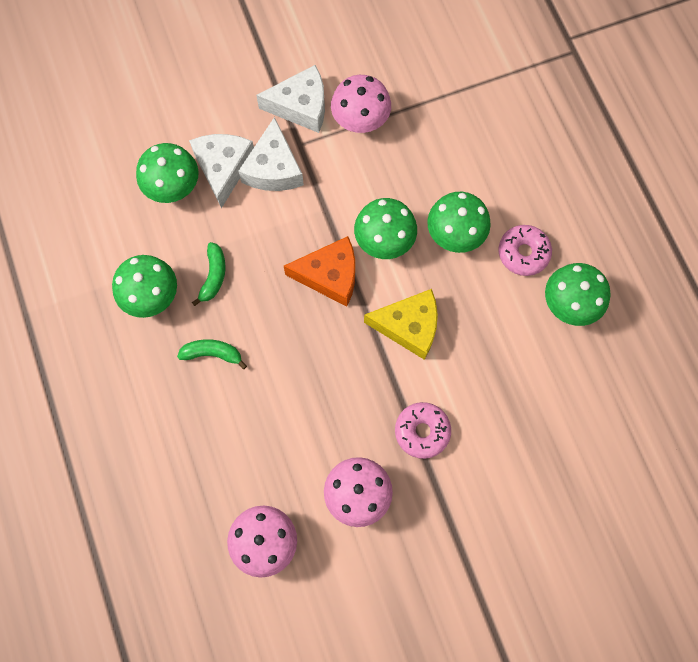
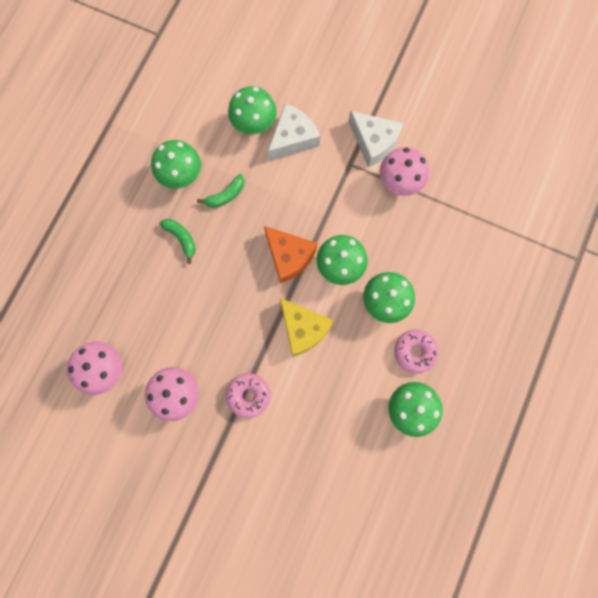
camera: 45 degrees right, 5 degrees up
(273, 168) = (321, 164): white cheese -> none

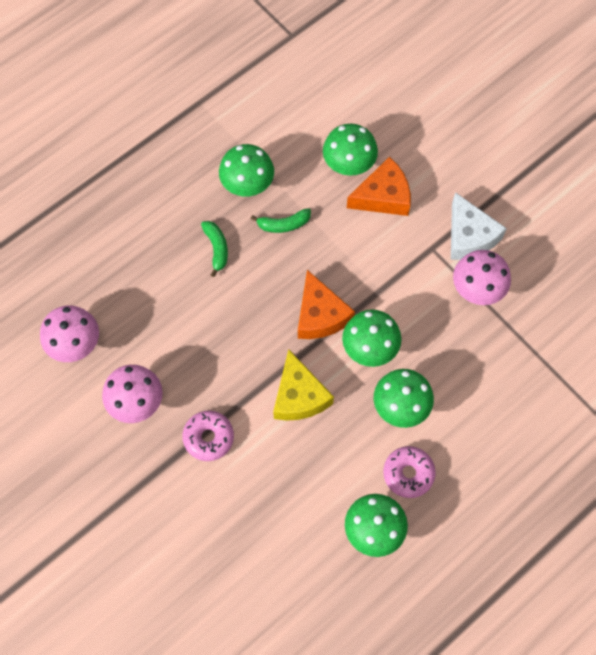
camera: 25 degrees right, 10 degrees down
(293, 138) = (383, 196): white cheese -> orange cheese

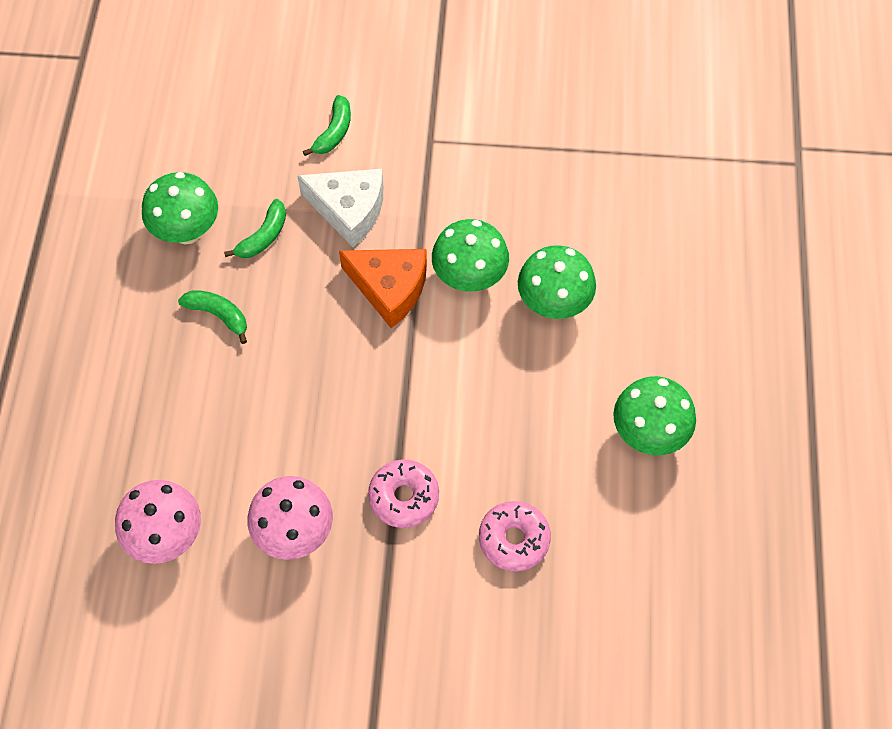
camera: 45 degrees left, 5 degrees down
(299, 396) = (449, 378): yellow cheese -> none
(348, 165) = (270, 132): green mushroom -> none
(383, 196) = (334, 132): orange cheese -> green banana
(408, 473) = (624, 355): pink donut -> pink donut (514, 539)
(469, 236) = (452, 102): white cheese -> white cheese (349, 210)
(477, 290) = (510, 143): pink mushroom -> none

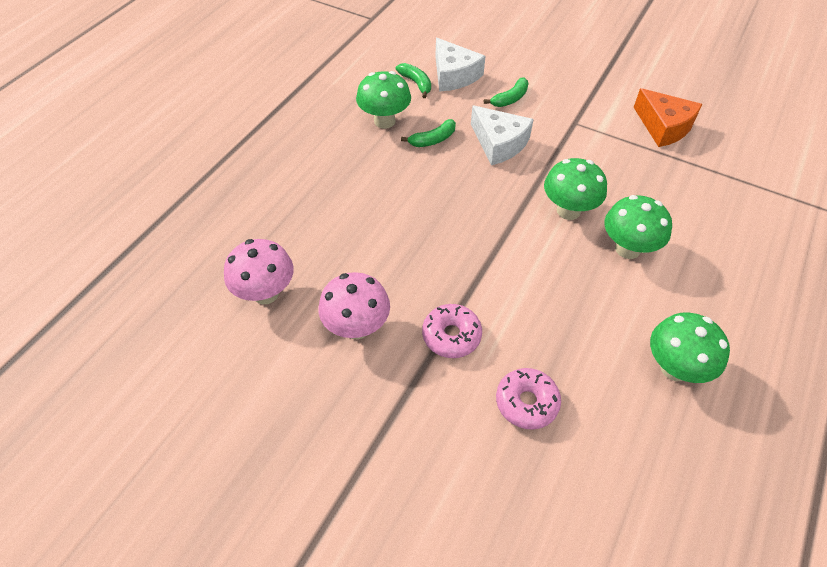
camera: 25 degrees right, 10 degrees down
(218, 315) = (378, 173): green banana -> green banana (416, 83)
(244, 119) = (454, 75): none -> white cheese
(390, 288) = (506, 197): orange cheese -> orange cheese (664, 127)

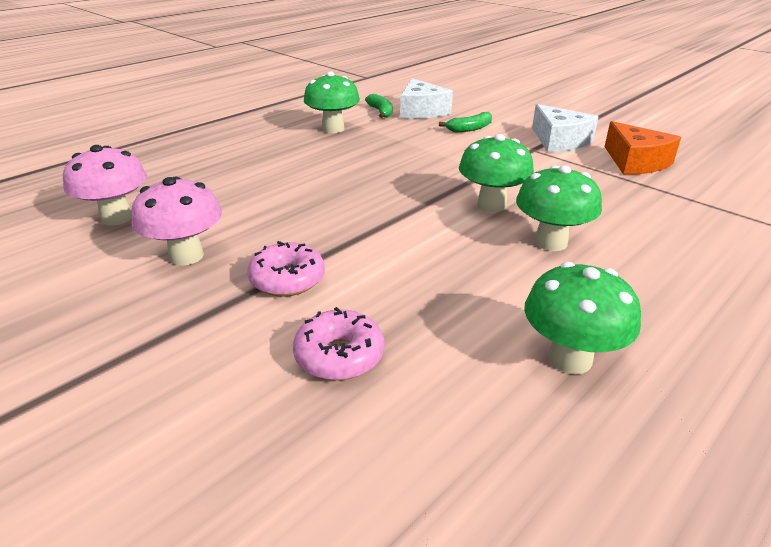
camera: 15 degrees right, 20 degrees down
(433, 140) = (372, 144): green banana -> none
(499, 143) = (440, 153): white cheese -> white cheese (559, 141)

